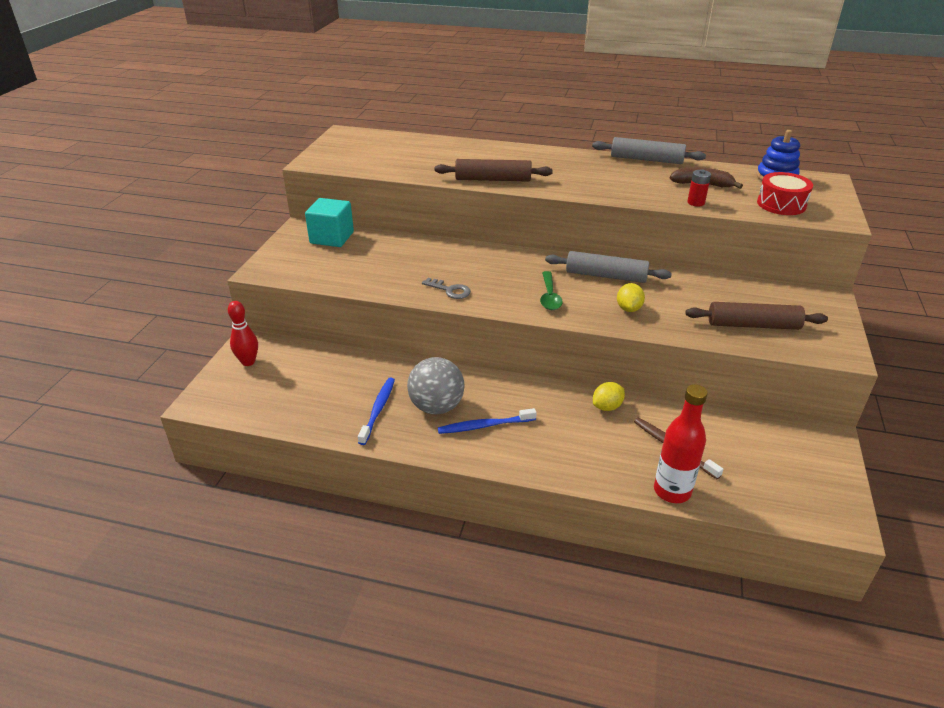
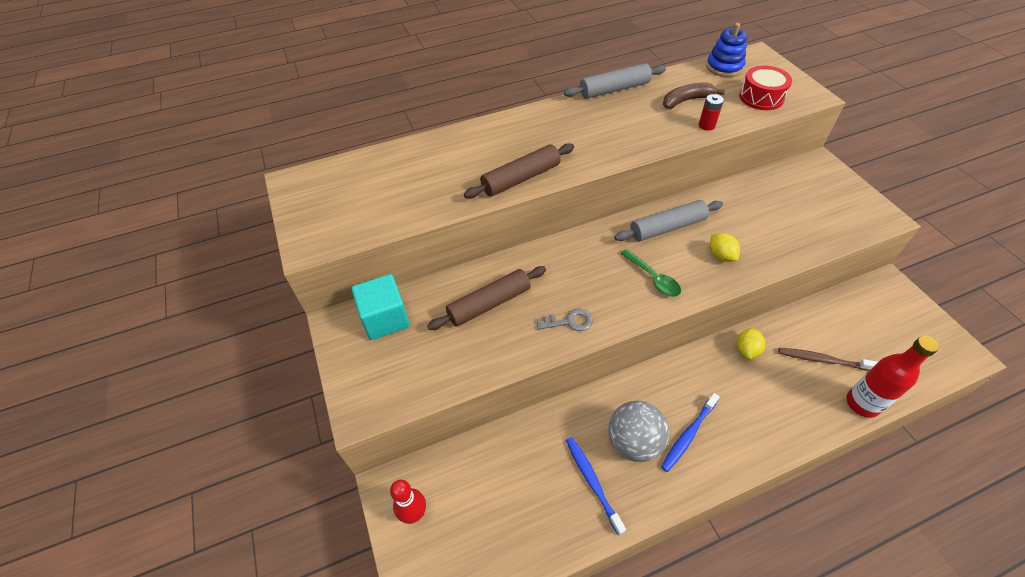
camera: 35 degrees left, 15 degrees up
(753, 325) = (811, 222): brown rolling pin -> brown rolling pin (489, 304)

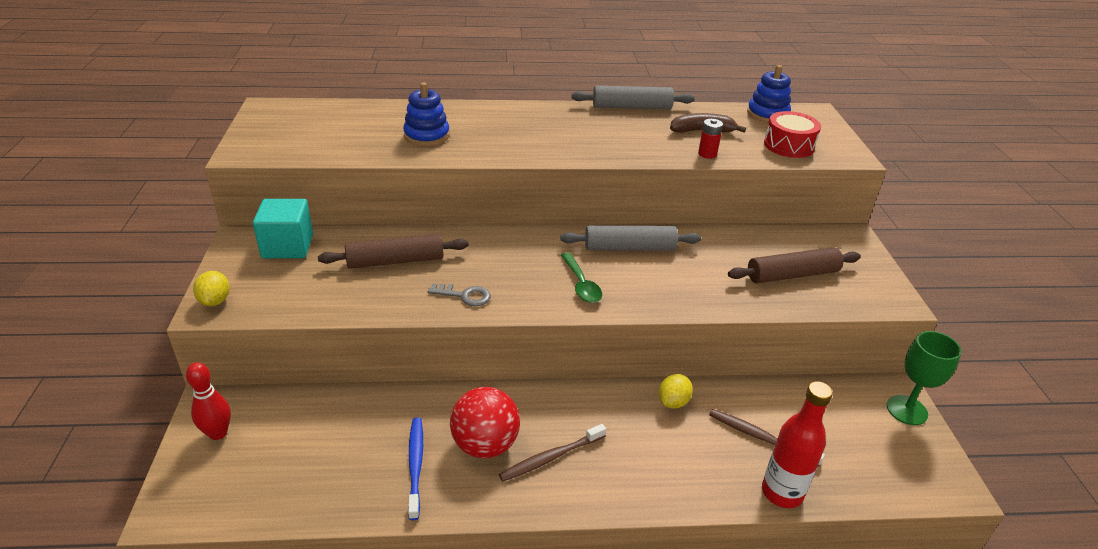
camera: 15 degrees right, 15 degrees down
(464, 173) = (426, 136): none -> blue stacking toy
(521, 178) = (478, 151): brown rolling pin -> brown rolling pin (792, 275)
(633, 442) = (485, 445): grey ball -> red ball
(688, 435) = (550, 458): blue toothbrush -> brown toothbrush
(721, 256) = (671, 285): yellow lemon -> yellow lemon (215, 301)
(904, 299) = (907, 410): none -> green goblet

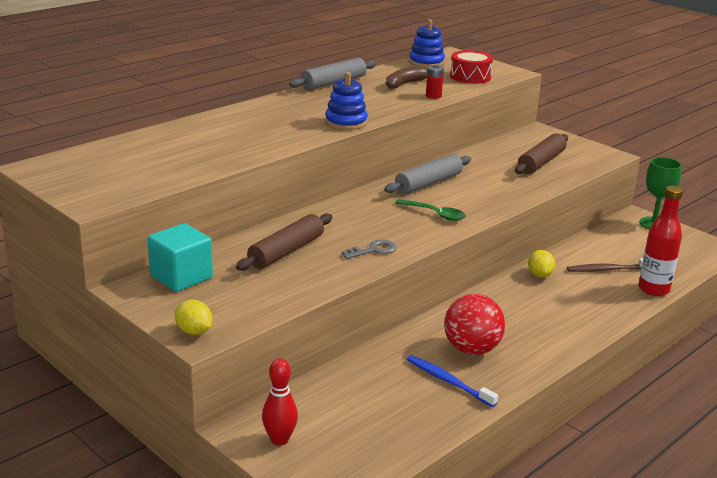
camera: 40 degrees left, 10 degrees down
(426, 136) = (222, 144): blue stacking toy -> blue stacking toy (346, 122)
(550, 458) = (518, 335): brown toothbrush -> none

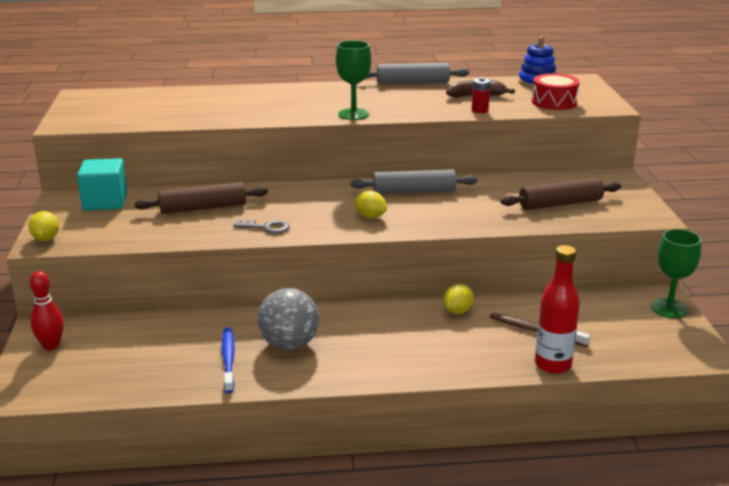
camera: 40 degrees right, 0 degrees up
(346, 122) = (353, 114): blue stacking toy -> green goblet
(435, 214) = (370, 217): green spoon -> yellow lemon
(471, 349) = (289, 344): red ball -> grey ball

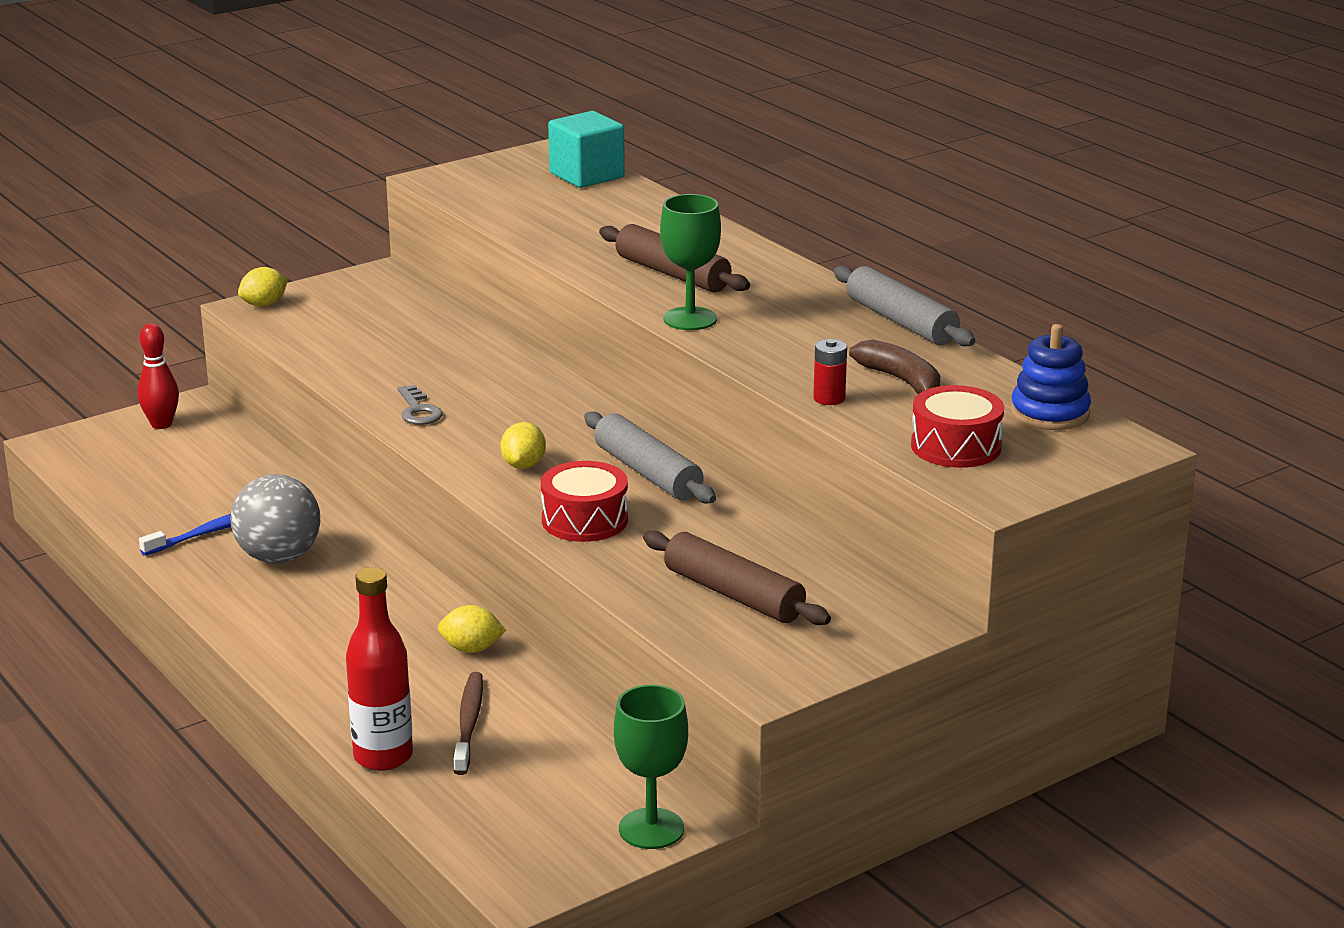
camera: 60 degrees right, 0 degrees up
(105, 202) = (393, 299): turquoise cube -> turquoise cube (587, 175)
(203, 208) = (436, 356): brown rolling pin -> brown rolling pin (672, 274)
(450, 217) = (584, 520): none -> red drum

